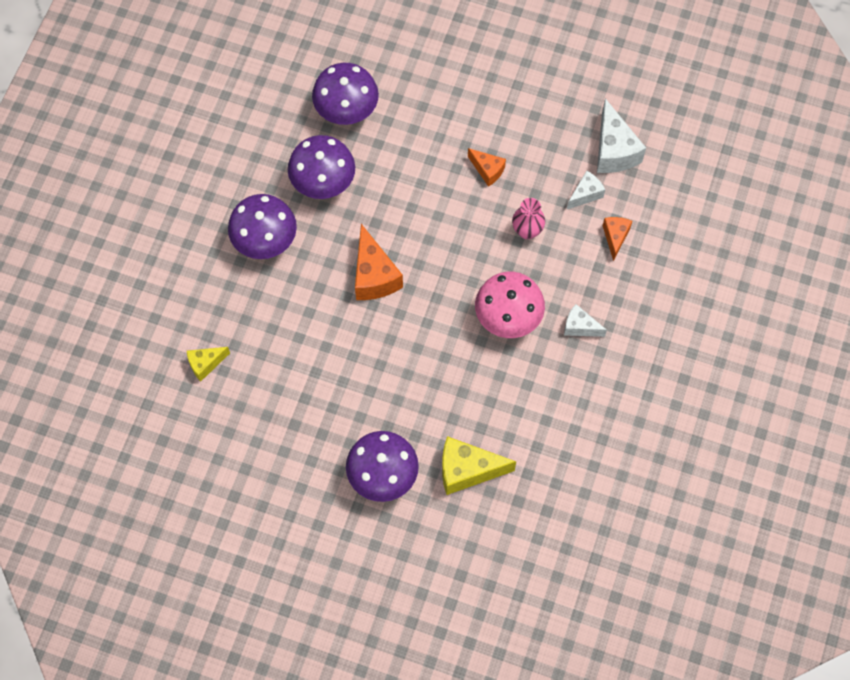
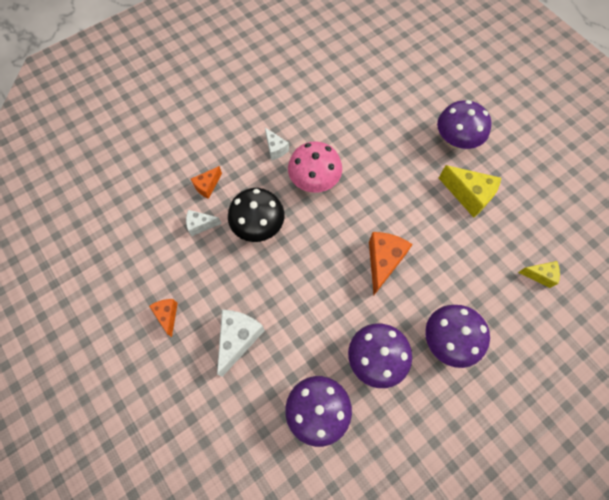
camera: 145 degrees left, 0 degrees up
(467, 470) = (403, 115): yellow cheese -> yellow cheese (468, 195)
(487, 170) = (250, 286): orange cheese -> orange cheese (167, 315)
(527, 231) = (258, 226): pink vase -> black mushroom
(614, 150) = (155, 242): white cheese -> white cheese (238, 339)

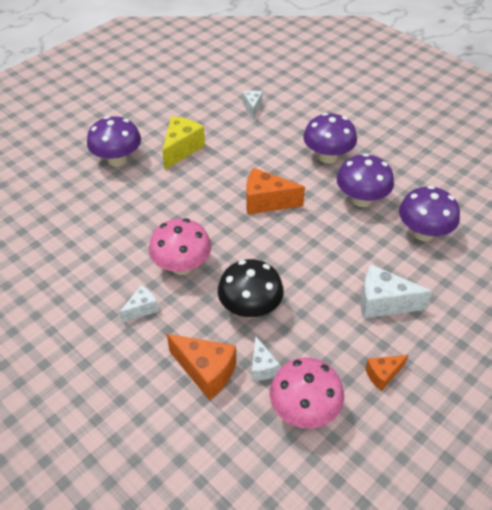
camera: 100 degrees left, 20 degrees down
(156, 247) = (304, 410): none -> pink mushroom
(207, 186) = (206, 372): orange cheese -> orange cheese, size x1.72
(539, 275) = (252, 107): yellow cheese -> white cheese

